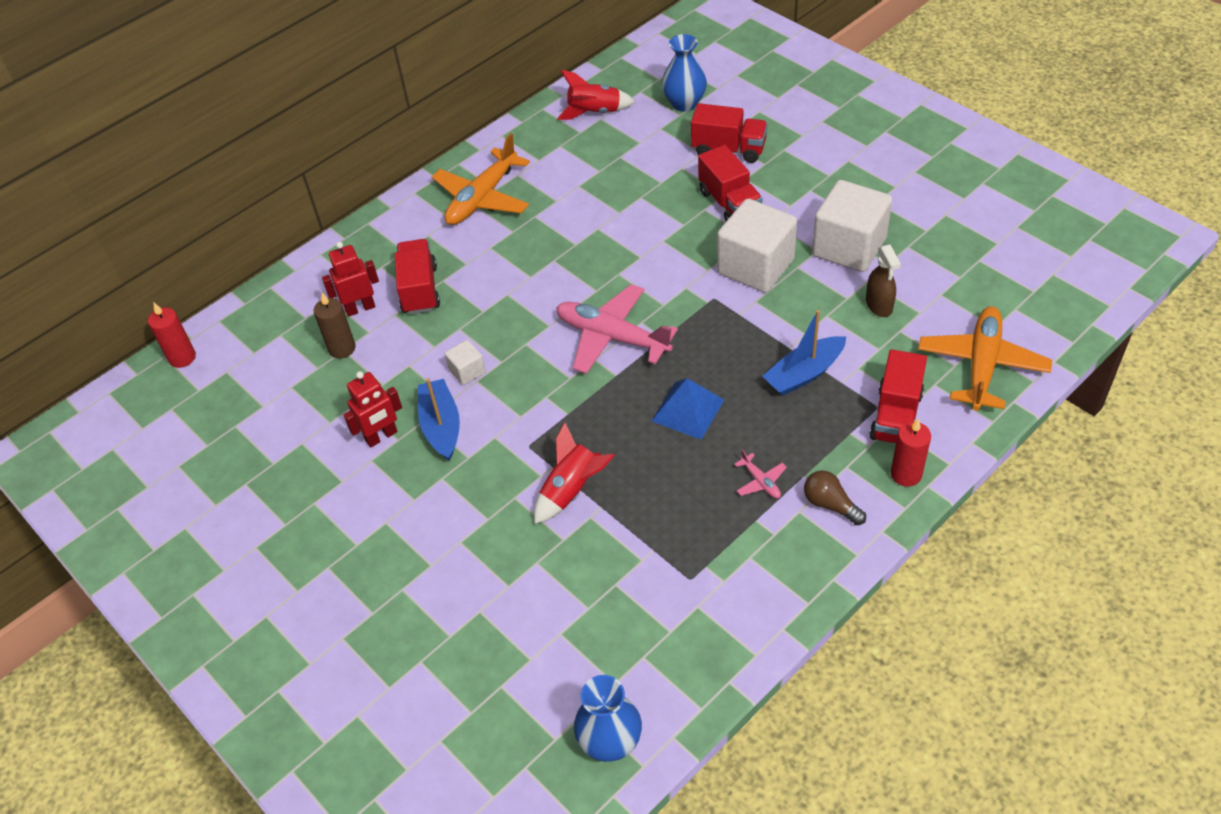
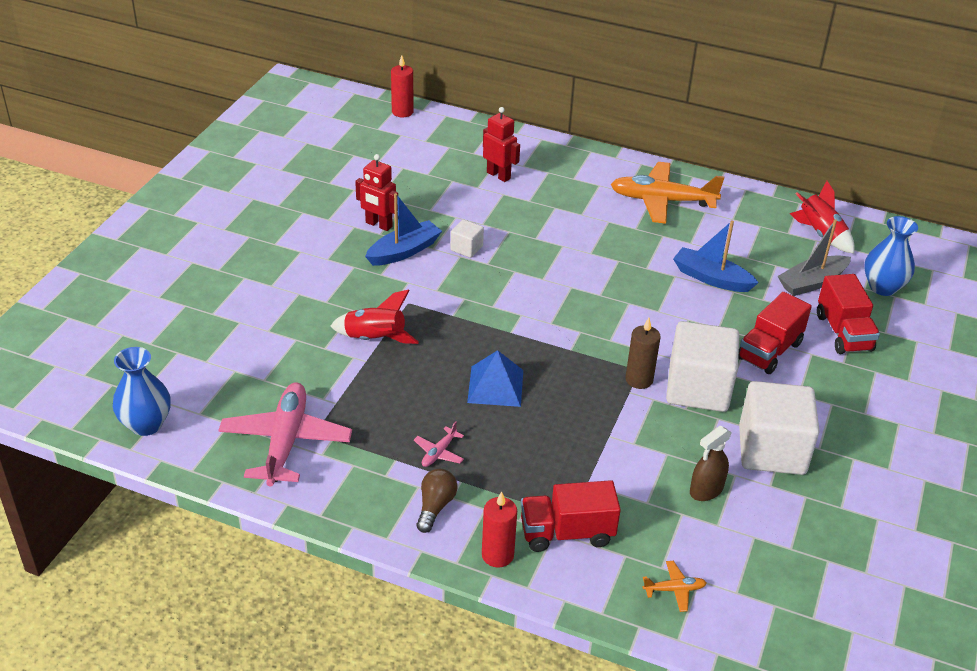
camera: 60 degrees right, 10 degrees down
(342, 348) = (453, 179): brown candle -> brown candle (639, 379)
(420, 289) = (537, 198): red truck -> none
(612, 337) = (552, 318): pink plane -> pink plane (286, 441)
(656, 143) = (812, 283): none -> grey boat
(804, 374) = (582, 453): blue boat -> blue boat (711, 278)
(981, 365) = (674, 589): orange plane -> orange plane, size x0.43

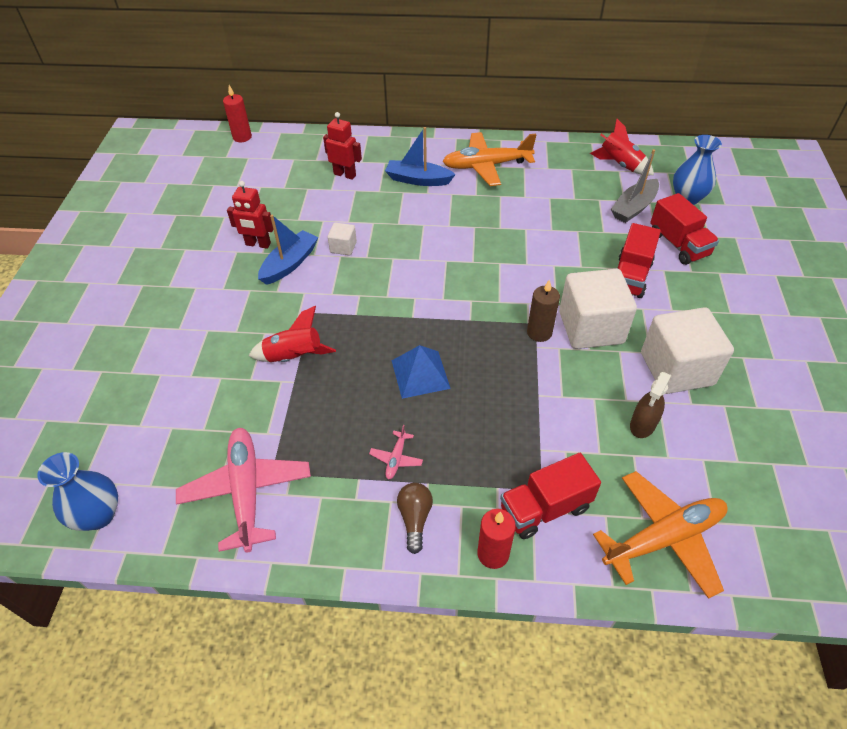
camera: 15 degrees left, 10 degrees up
(674, 589) = (663, 538): orange plane -> orange plane, size x2.35
(711, 278) = (555, 223): blue boat -> blue boat (418, 180)

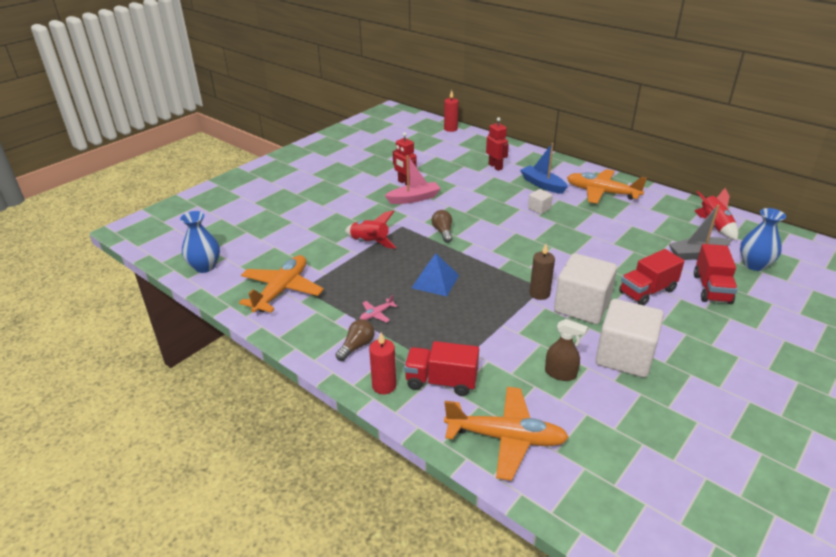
camera: 35 degrees right, 15 degrees down
(246, 491) = (282, 290): pink plane -> orange plane
(290, 264) = (414, 198): blue boat -> pink boat
(343, 247) = (455, 202): white cube -> white cube (539, 209)
(367, 298) = (443, 232): none -> brown light bulb
(642, 425) = (560, 373): brown spray bottle -> brown spray bottle turned 135 degrees counterclockwise

